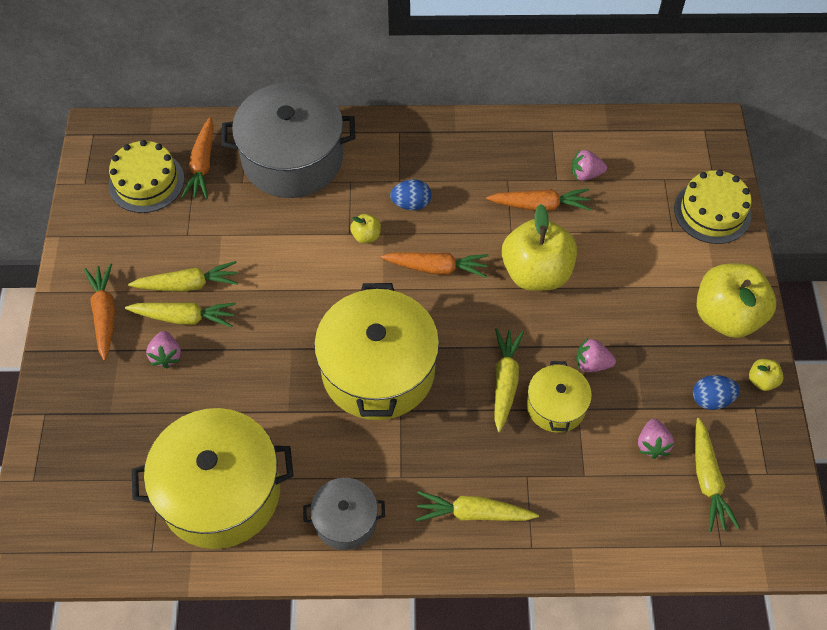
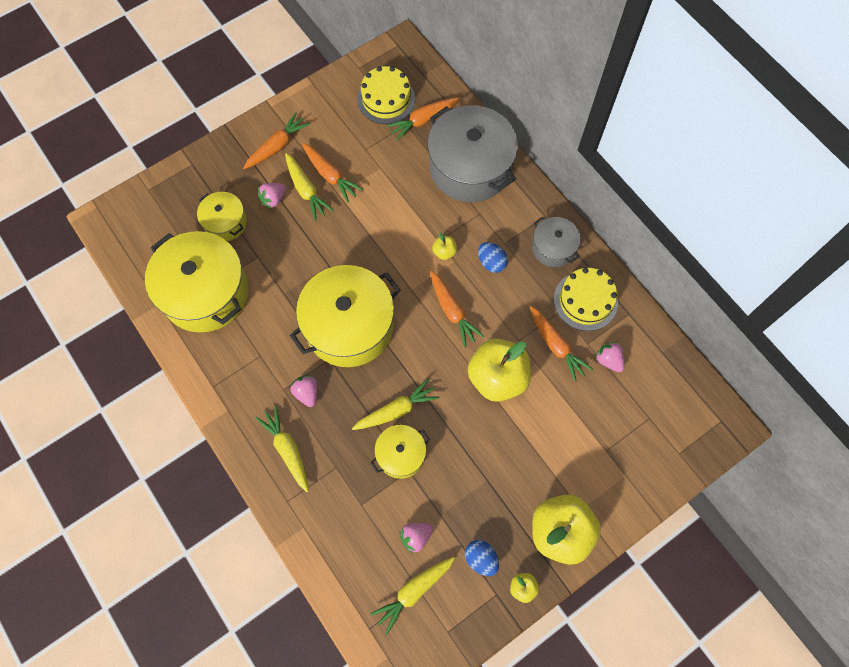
camera: 55 degrees right, 10 degrees up
(151, 421) = (225, 222): none -> yellow pot
(187, 285) = (330, 175): yellow carrot -> orange carrot
(345, 520) = (233, 376): grey pot -> grey pot (553, 248)
(592, 363) = (451, 459): pink strawberry -> pink strawberry (307, 393)
(712, 212) = (647, 470): yellow cake -> yellow cake (585, 300)

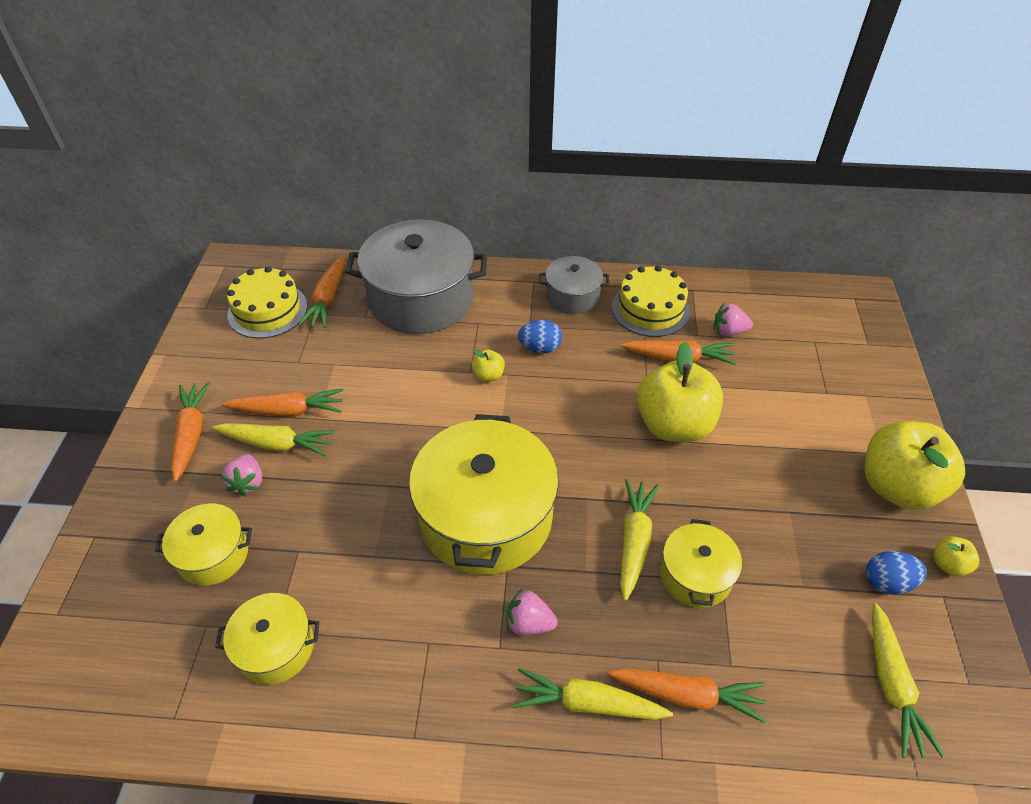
camera: 50 degrees left, 20 degrees down
(205, 293) = (275, 647): yellow pot -> yellow pot, size x0.51
(416, 537) = (816, 632): pink strawberry -> none
(452, 311) = (561, 412): orange carrot -> orange carrot (686, 695)

